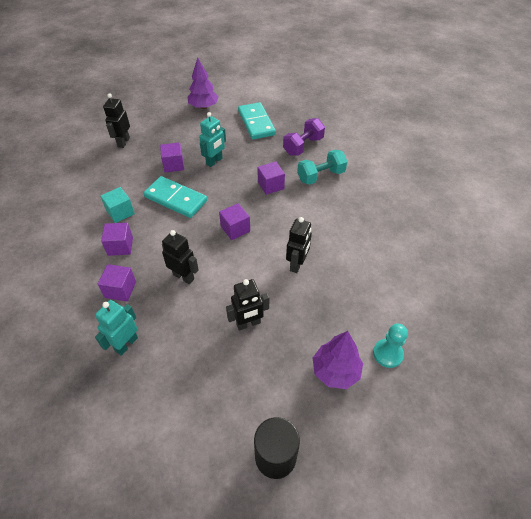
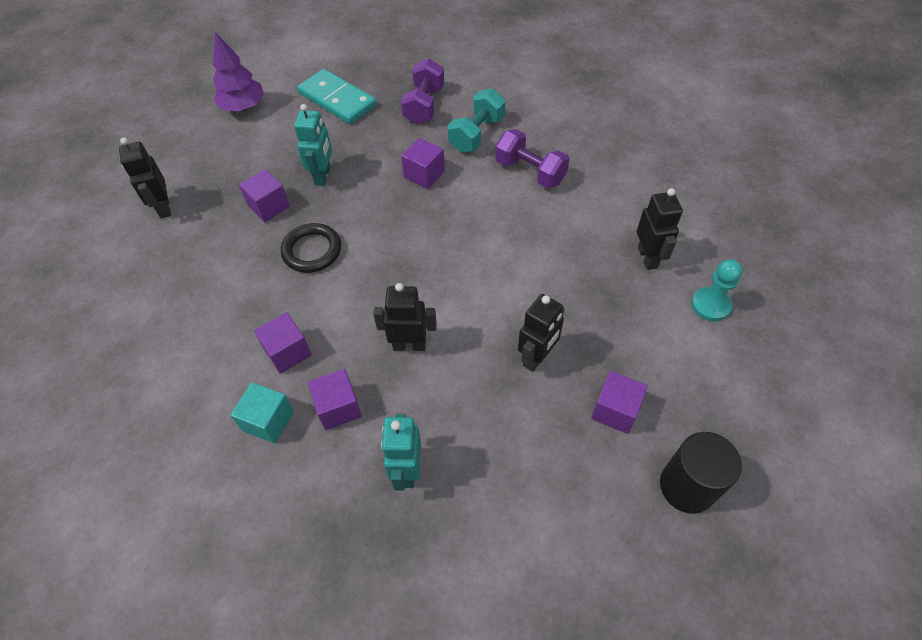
camera: 30 degrees left, 5 degrees up
(120, 212) = (247, 307): turquoise cube -> turquoise cube (268, 421)
(176, 199) = (312, 251): turquoise domino -> black ring
(235, 229) = (425, 251): purple cube -> purple cube (615, 410)
(297, 264) = (536, 257): black robot -> black robot (647, 258)
(335, 212) = (530, 172): none -> purple dumbbell
(335, 371) = (674, 355): purple tree -> none

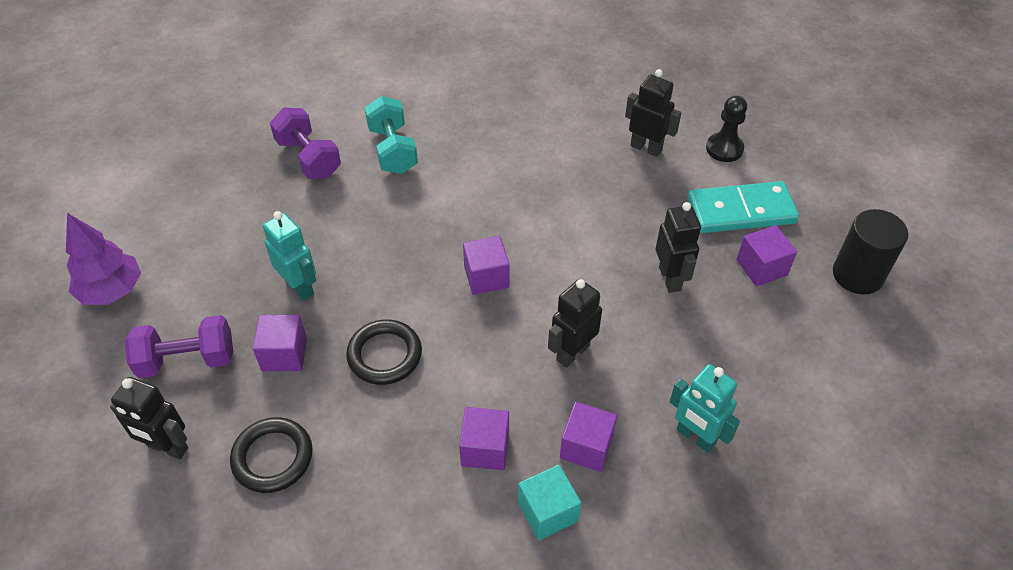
camera: 50 degrees left, 5 degrees down
(194, 255) = (272, 457): none -> black ring
(337, 100) = (211, 212): turquoise domino -> turquoise domino (741, 211)
(424, 174) = (394, 215): purple cube -> purple cube (486, 277)
(530, 172) = (479, 148): purple dumbbell -> purple dumbbell (187, 360)
(710, 305) = (724, 149): turquoise pawn -> black pawn

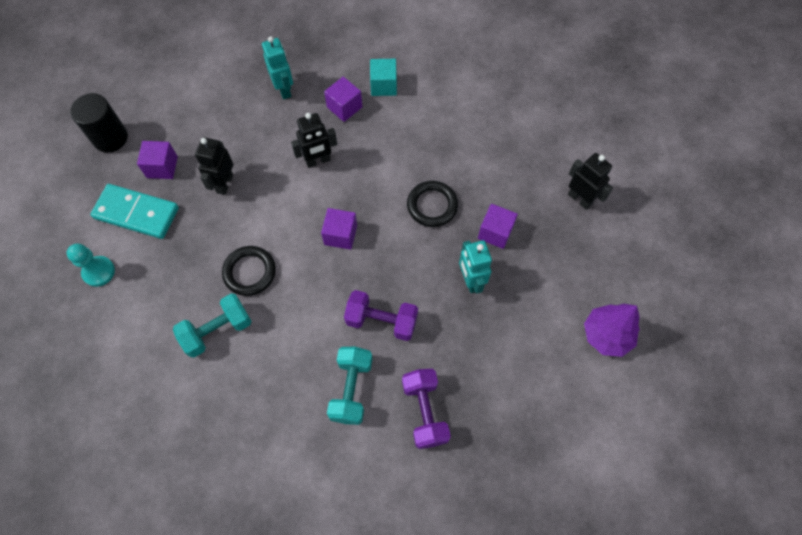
camera: 155 degrees left, 15 degrees up
(187, 360) = (559, 254): purple dumbbell -> purple dumbbell (381, 321)
(272, 457) = (519, 169): black ring -> black ring (249, 272)
(485, 449) = (399, 127): purple cube -> none
(560, 147) = (217, 330): none -> turquoise dumbbell
(646, 148) = (154, 299): black robot -> none
(724, 149) = (98, 272): black pawn -> turquoise pawn

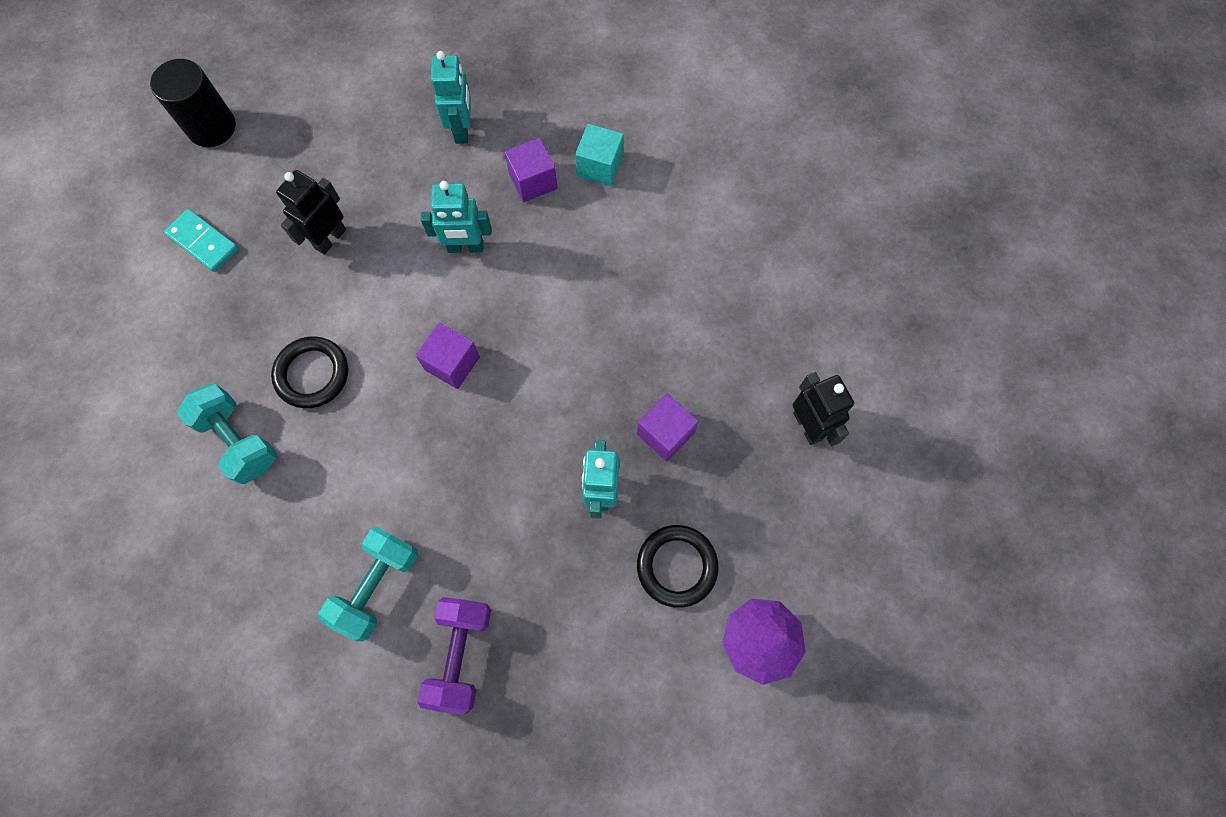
camera: 20 degrees right, 5 degrees up
(98, 272) = (125, 307): turquoise pawn -> none
(137, 213) = (203, 242): turquoise domino -> turquoise domino, size x0.64
(162, 167) = (260, 189): purple cube -> none
(217, 330) = (239, 440): turquoise dumbbell -> turquoise dumbbell turned 60 degrees clockwise
(318, 161) = (465, 247): black robot -> turquoise robot
(381, 321) = (456, 505): purple dumbbell -> none
(432, 205) = (593, 364): black ring -> black ring (677, 566)

